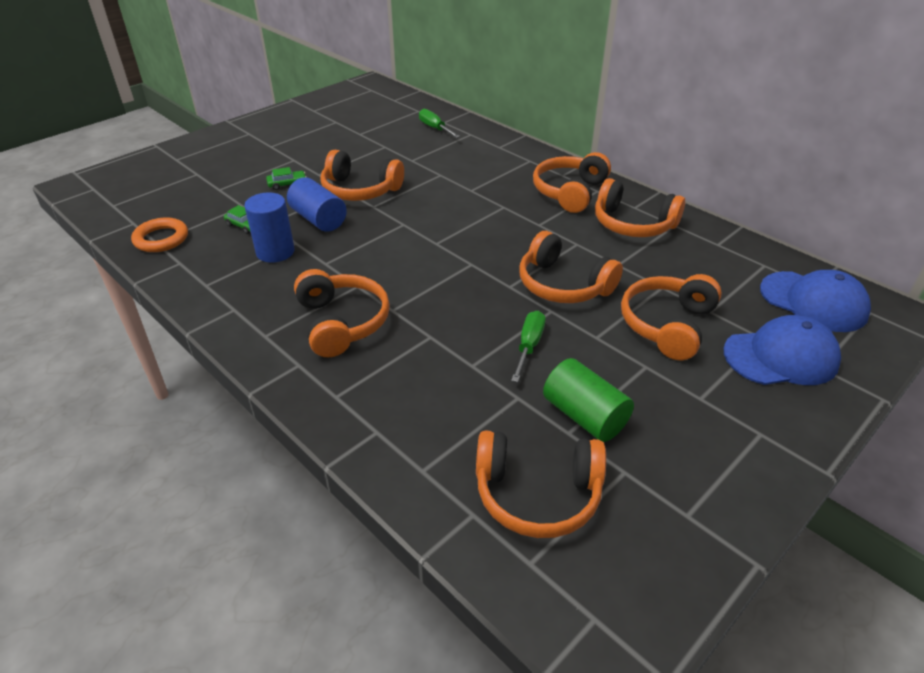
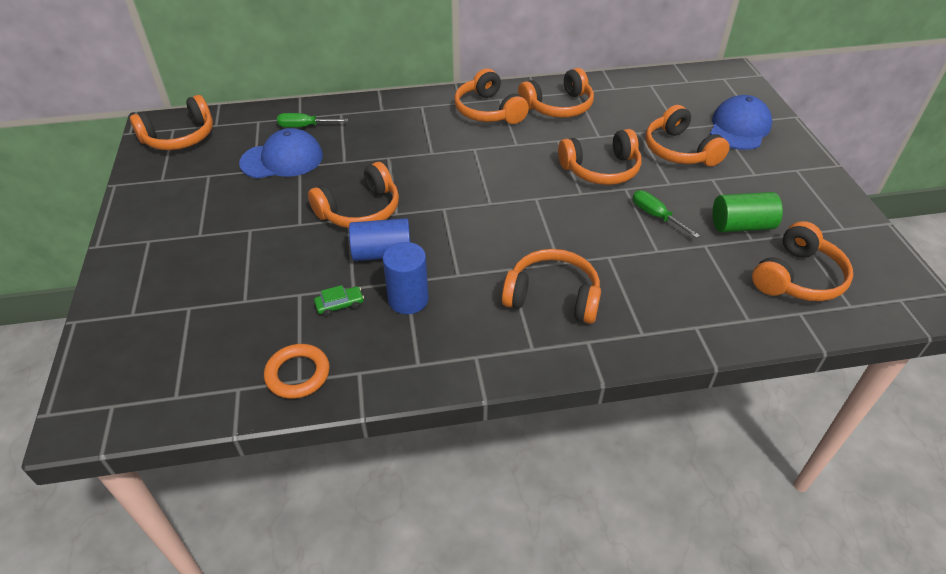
camera: 55 degrees left, 5 degrees up
(287, 184) = (293, 250): green car -> none
(365, 95) = (180, 137): none -> orange headphones
(813, 301) = (699, 89): blue cap -> blue cap (282, 159)

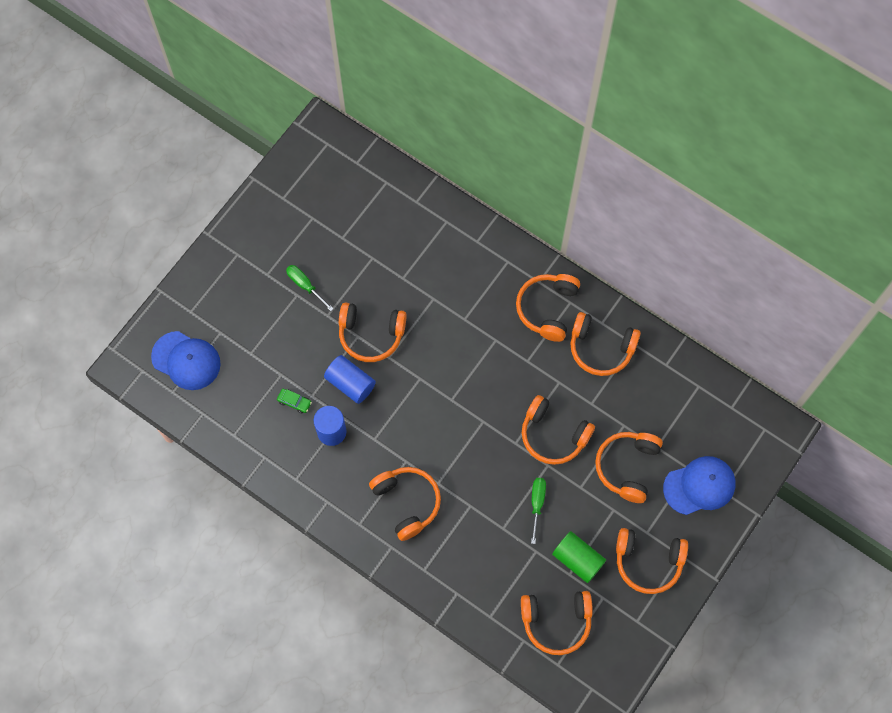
camera: 45 degrees right, 25 degrees up
(180, 137) = (325, 158): orange headphones -> orange headphones (648, 562)
(282, 159) = (367, 241): blue cap -> blue cap (186, 360)
(298, 374) = (236, 430): orange ring -> none
(305, 126) = (411, 216): green screwdriver -> green screwdriver (305, 286)

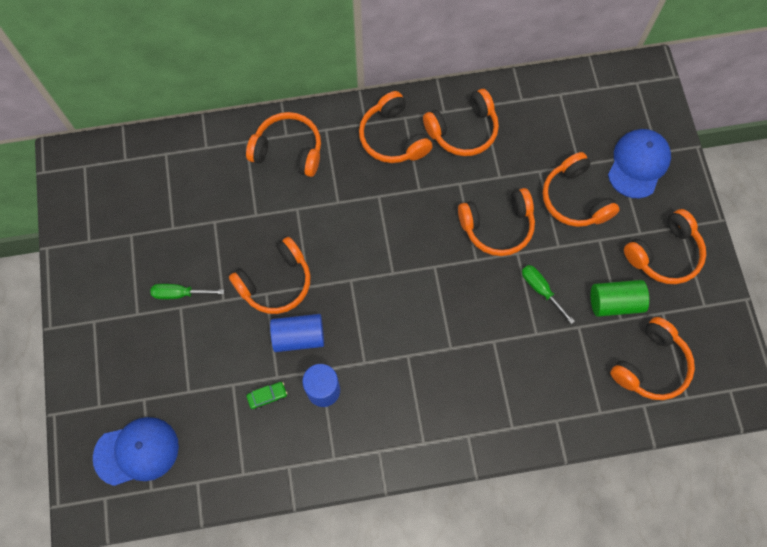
camera: 45 degrees left, 0 degrees up
(407, 502) = (443, 387): orange headphones -> orange headphones (288, 150)

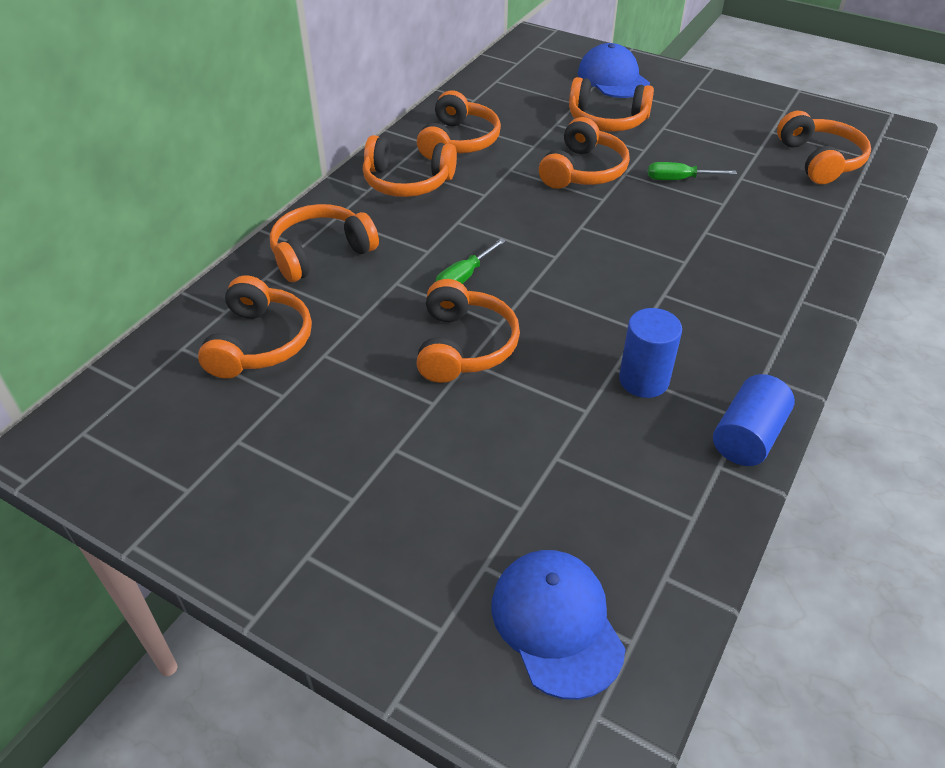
camera: 50 degrees left, 25 degrees down
(136, 451) = (556, 623): blue cap -> blue cap turned 45 degrees counterclockwise
(180, 293) = (377, 438): green screwdriver -> green screwdriver (464, 277)
(267, 396) = (604, 433): green car -> none
(299, 337) = (554, 364): blue cylinder -> blue cylinder (747, 437)
(615, 302) = (735, 149): green cylinder -> none
(664, 254) = (714, 105): orange headphones -> orange headphones (259, 343)

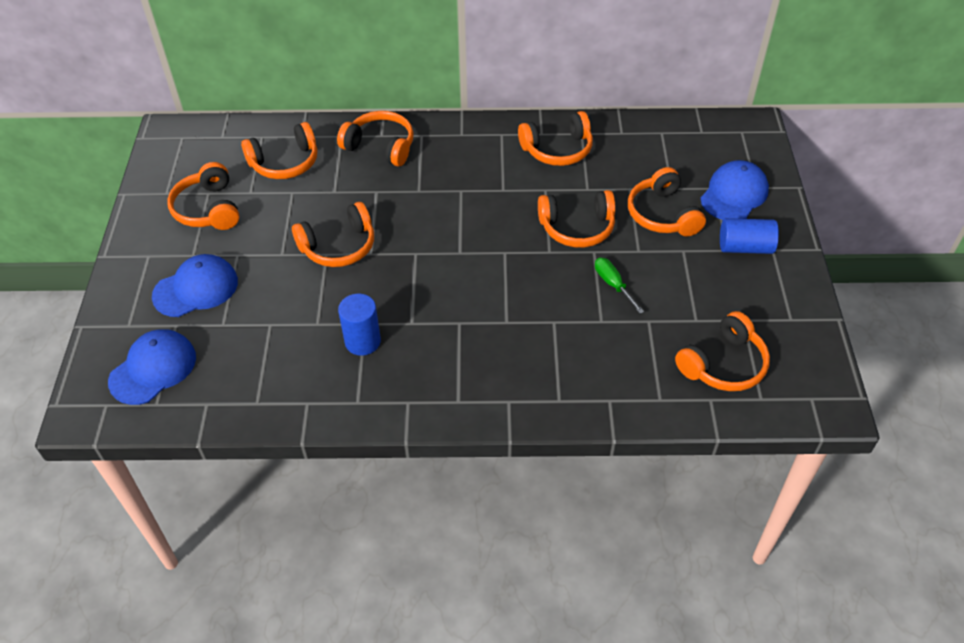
camera: 60 degrees right, 5 degrees up
(407, 182) = (486, 147): orange headphones -> orange headphones (208, 209)
(426, 517) = (196, 289): none -> blue cap
(464, 277) = (404, 218): green screwdriver -> none
(747, 437) = (342, 410): blue cylinder -> blue cylinder (745, 247)

